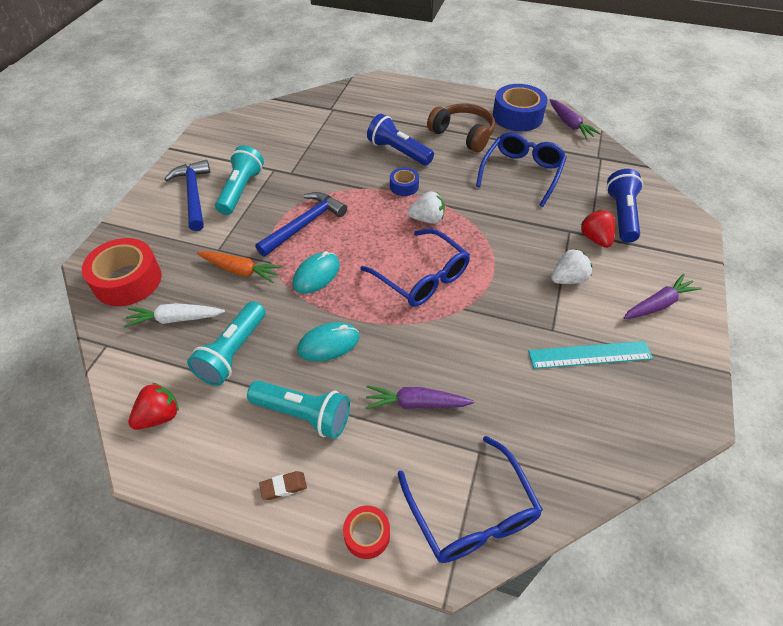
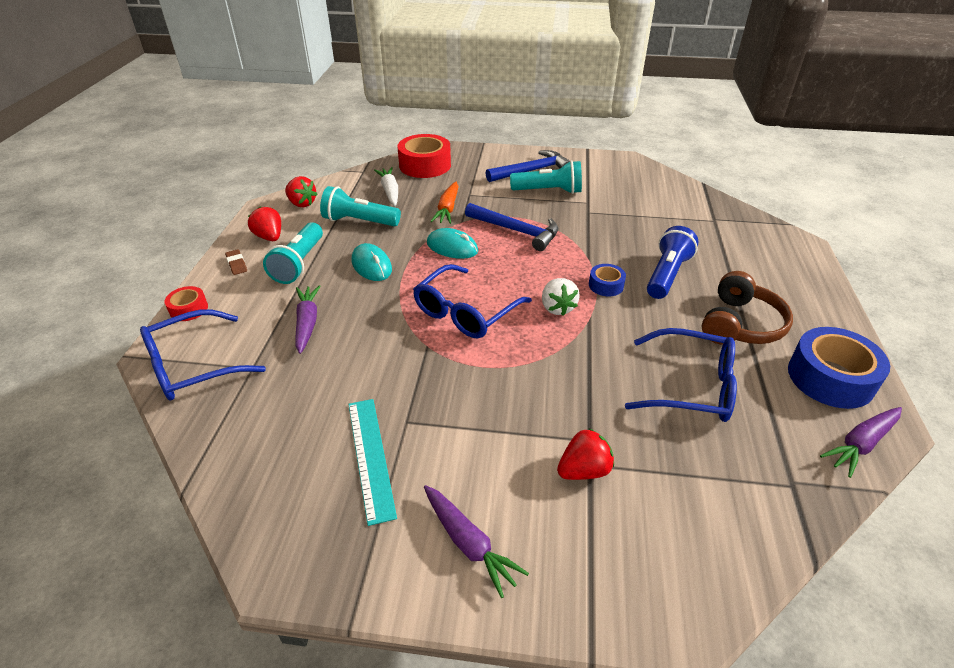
camera: 80 degrees right, 10 degrees down
(231, 451) = (269, 237): none -> red strawberry
(568, 279) = (494, 437): white strawberry -> none
(621, 215) = (652, 507): blue flashlight -> none

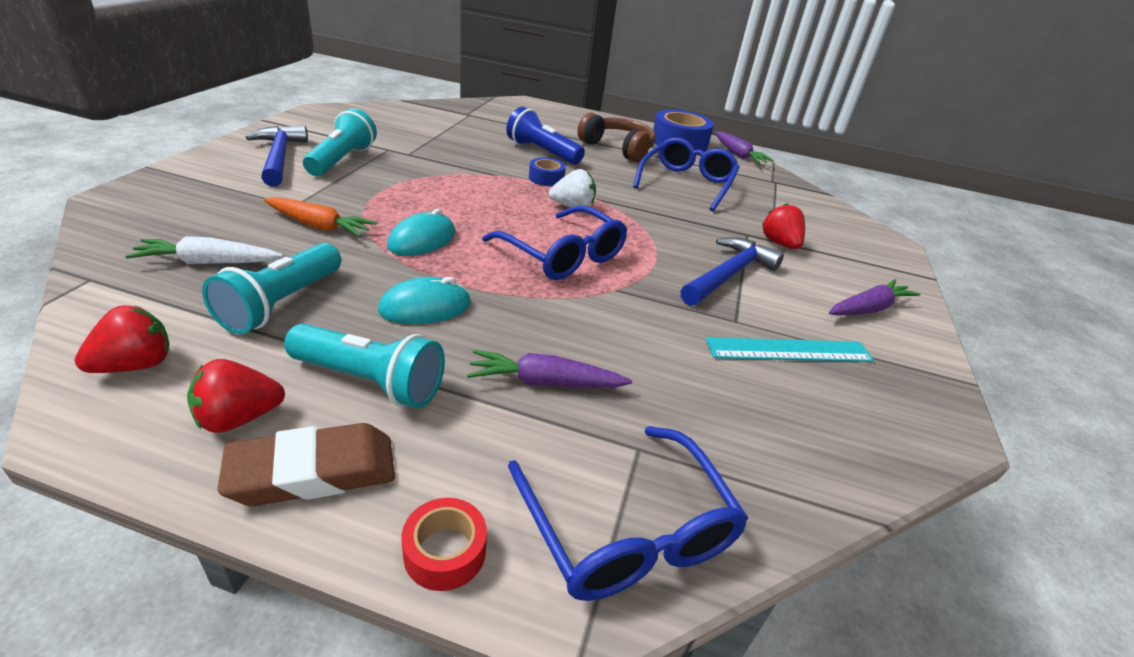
camera: 85 degrees left, 5 degrees down
(237, 264) = (313, 472): brown eraser -> brown eraser, size x2.05
(425, 165) = (155, 219): red tape -> none
(516, 231) = (416, 195): blue hammer -> blue hammer (728, 275)

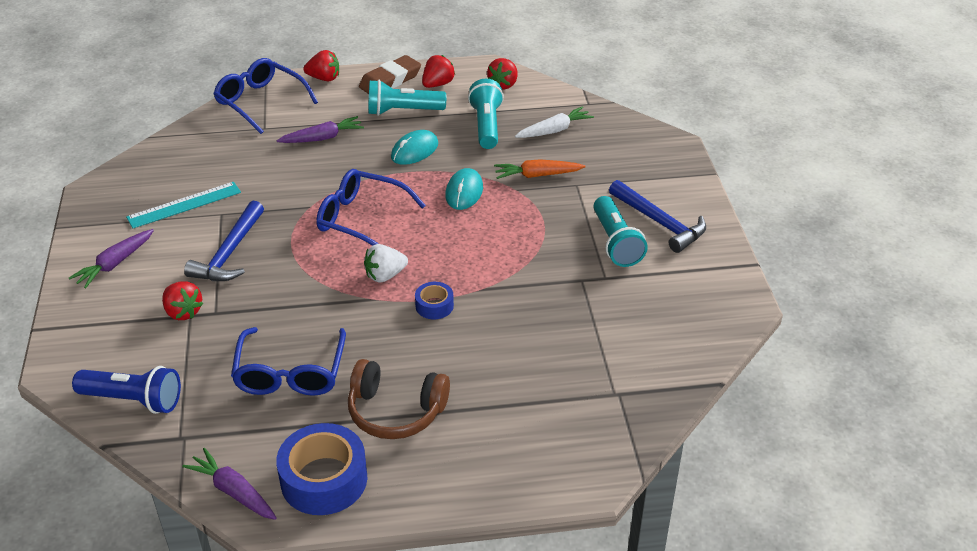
camera: 160 degrees right, 5 degrees up
(445, 552) = (324, 78): red tape -> red strawberry
(542, 152) = (470, 352): blue flashlight -> blue flashlight (133, 400)

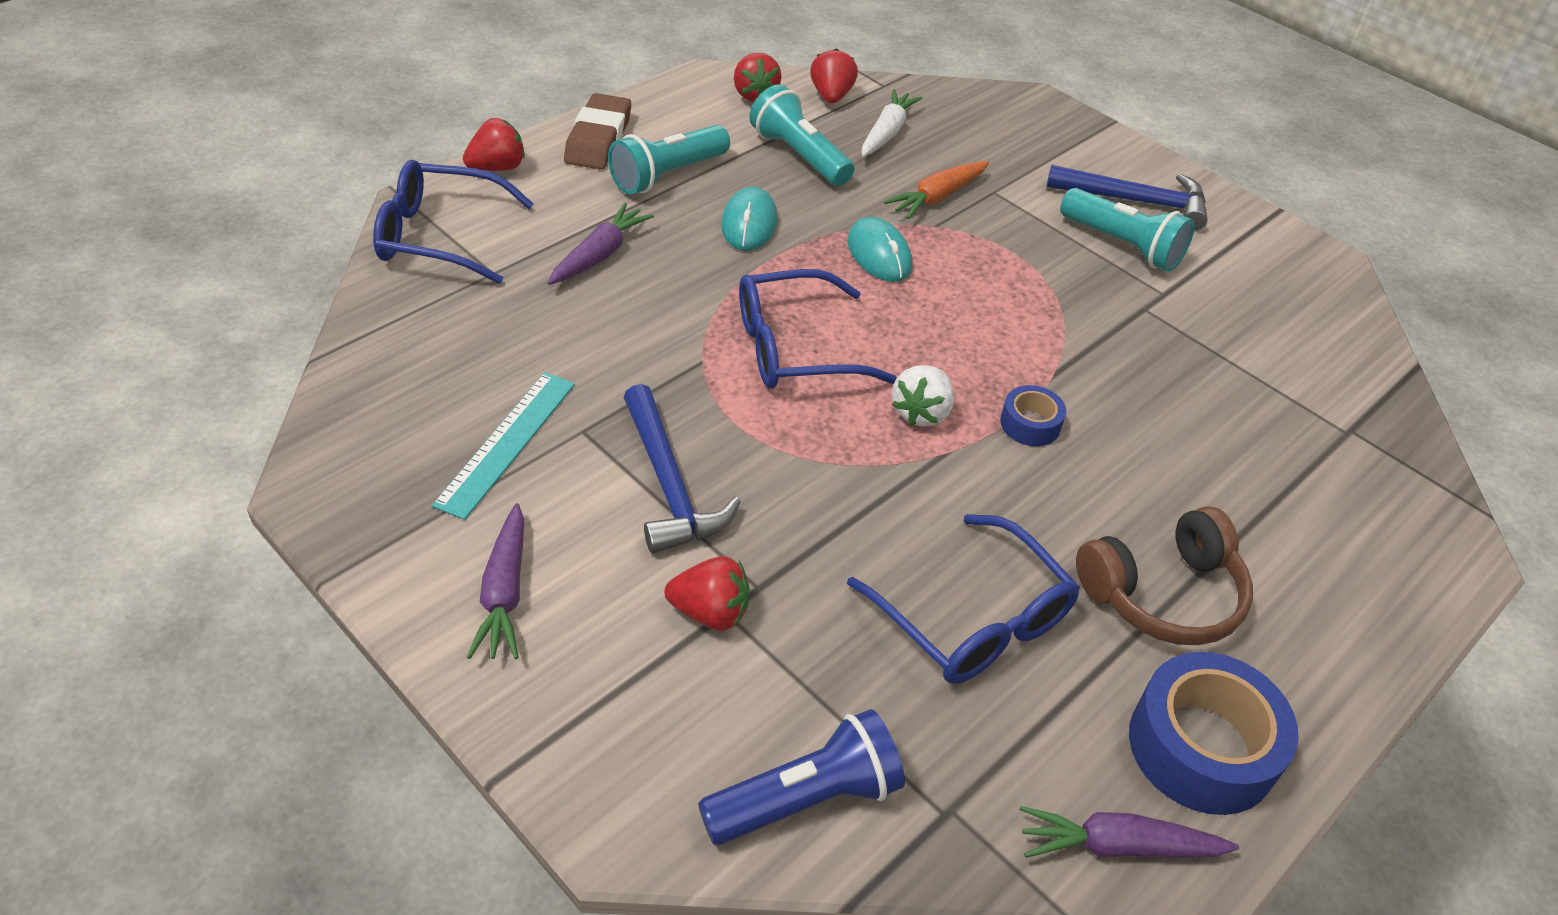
camera: 40 degrees left, 5 degrees up
(438, 84) = (669, 122): red strawberry -> red strawberry (831, 96)

